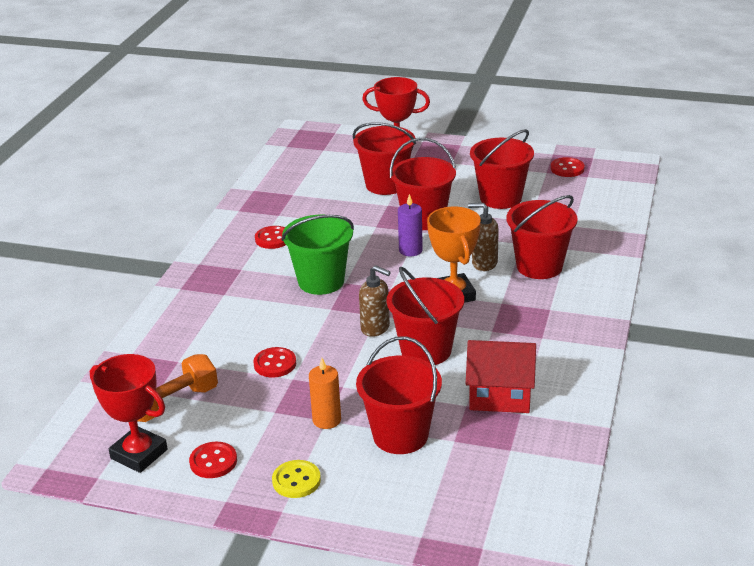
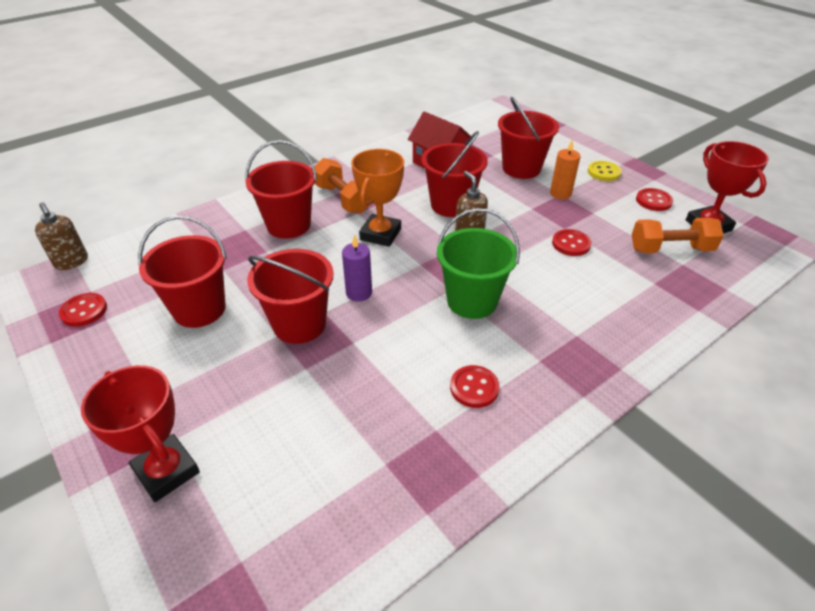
camera: 145 degrees left, 10 degrees up
(386, 185) = (266, 405): red bucket -> none
(484, 263) = (321, 248): brown soap dispenser -> brown soap dispenser (72, 262)
(534, 308) = (342, 199): none -> orange dumbbell

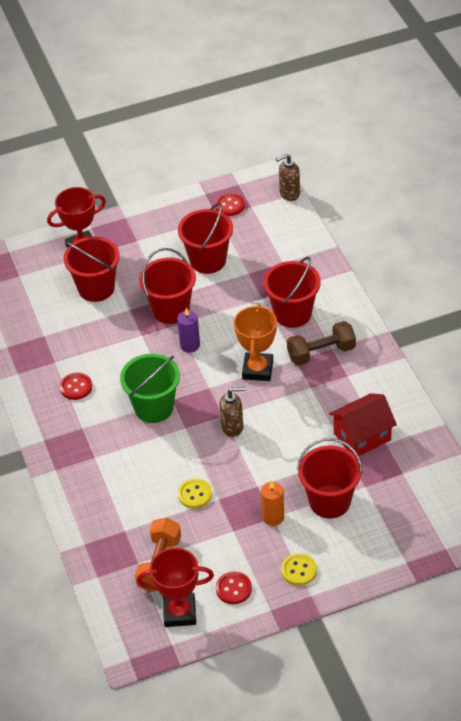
camera: 110 degrees right, 5 degrees up
(342, 199) = (321, 353): orange dumbbell -> brown dumbbell
(380, 234) = (258, 369): orange trophy -> orange trophy turned 60 degrees clockwise
(451, 205) = (283, 427): red bucket -> red bucket (96, 288)
(571, 244) = (194, 494): red button -> yellow button

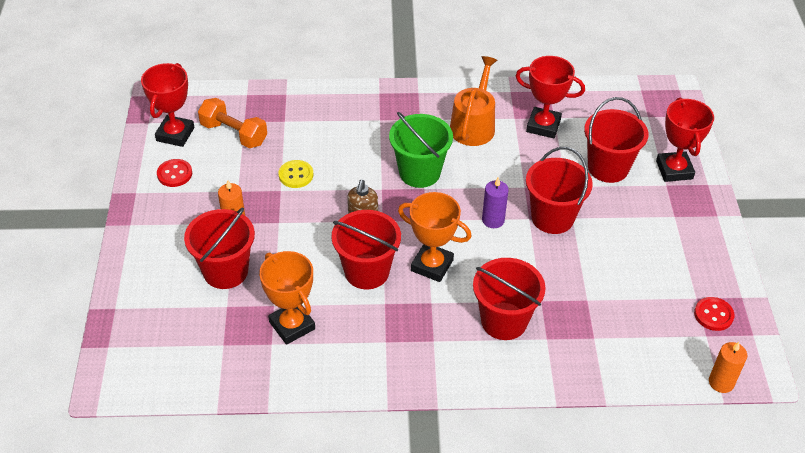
camera: 105 degrees right, 0 degrees up
(58, 340) = (543, 126): none -> red trophy
(76, 387) = (473, 125): red button -> orange watering can
(208, 260) = (620, 268): red bucket -> red bucket (367, 271)
(289, 194) = (721, 382): brown soap dispenser -> orange candle
(299, 570) = (162, 224): yellow button -> none
(321, 353) = (431, 328): brown dumbbell -> none
(362, 437) = (292, 325): red house -> orange trophy

